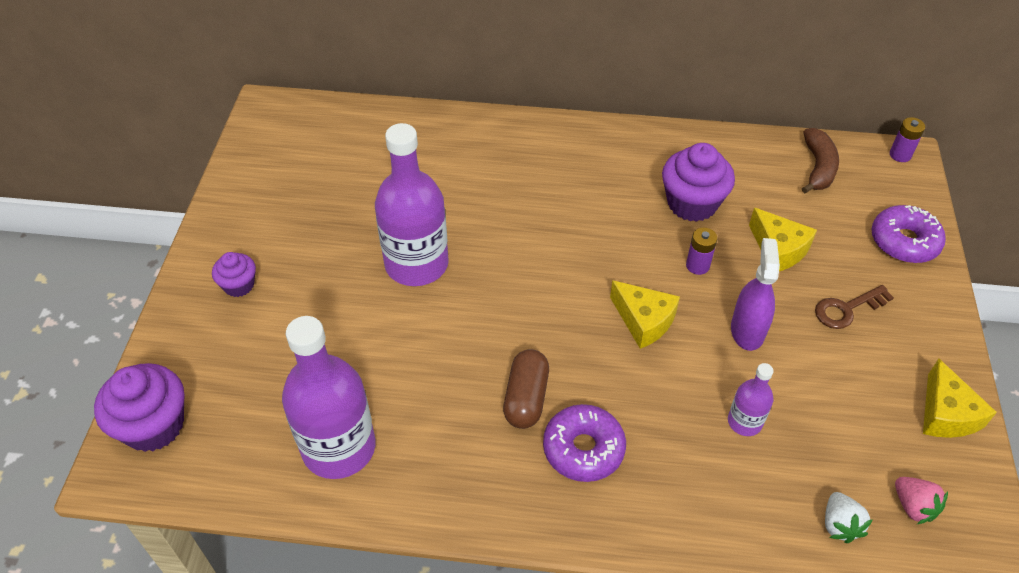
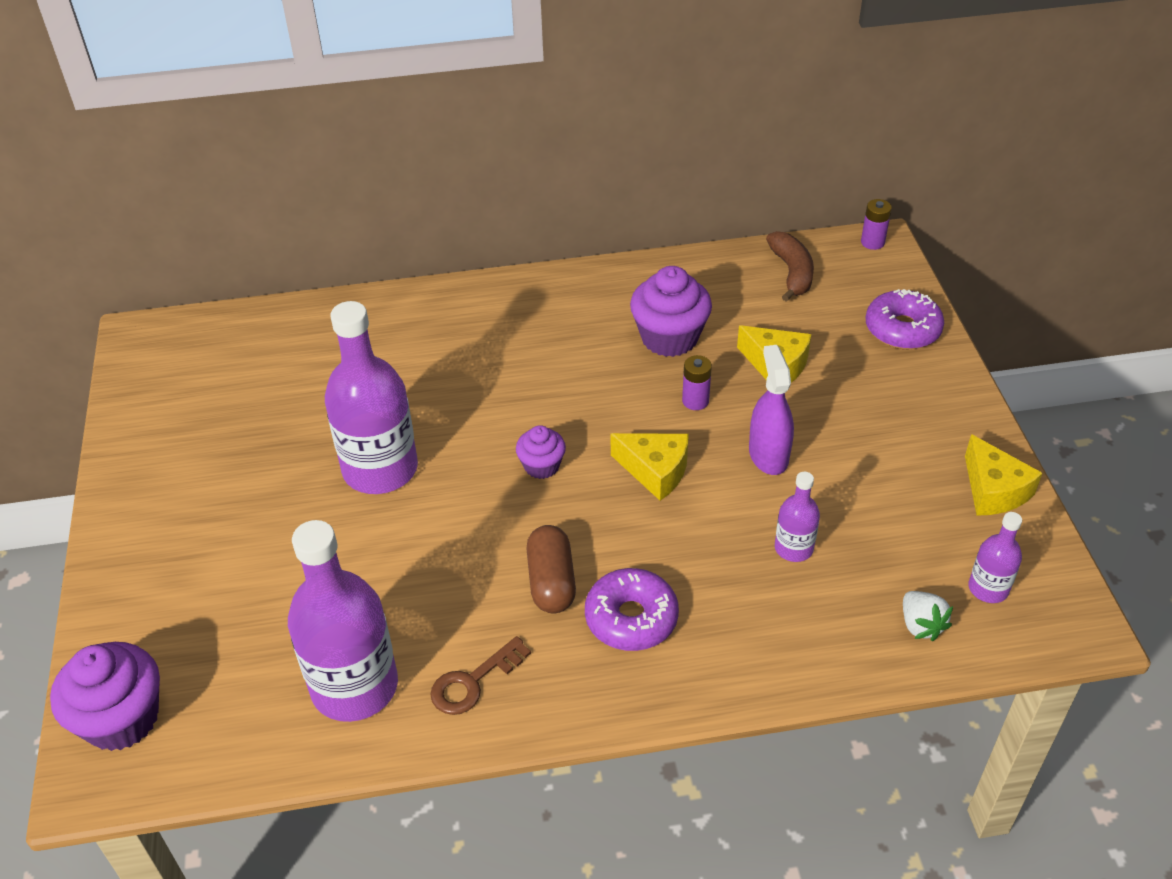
camera: 15 degrees left, 5 degrees down
(239, 285) = (174, 540): purple cupcake -> purple cupcake (541, 466)
(847, 309) = (864, 410): brown key -> brown key (473, 682)
(913, 506) = (988, 588): pink strawberry -> purple bottle

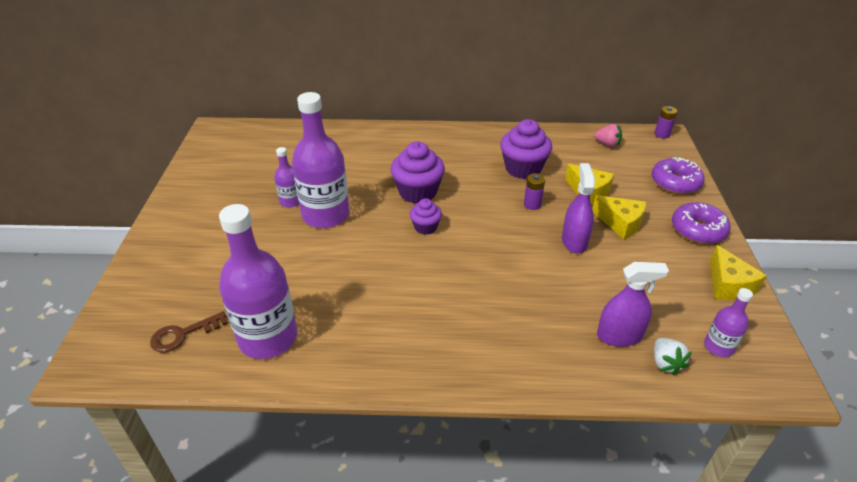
camera: 10 degrees right, 5 degrees down
(122, 719) = (117, 332): purple cupcake -> purple cupcake (418, 192)
(473, 682) = (345, 348): brown key -> brown key (183, 334)
(551, 581) = (414, 295): brown capsule -> none
(631, 618) = (461, 325): purple donut -> purple donut (698, 230)
(655, 471) = (497, 240): yellow cheese -> yellow cheese (620, 223)
(792, 273) = (607, 144): brown banana -> pink strawberry
(793, 548) = (581, 299): purple bottle -> purple bottle (291, 201)
(854, 595) = (619, 336): none -> purple spray bottle

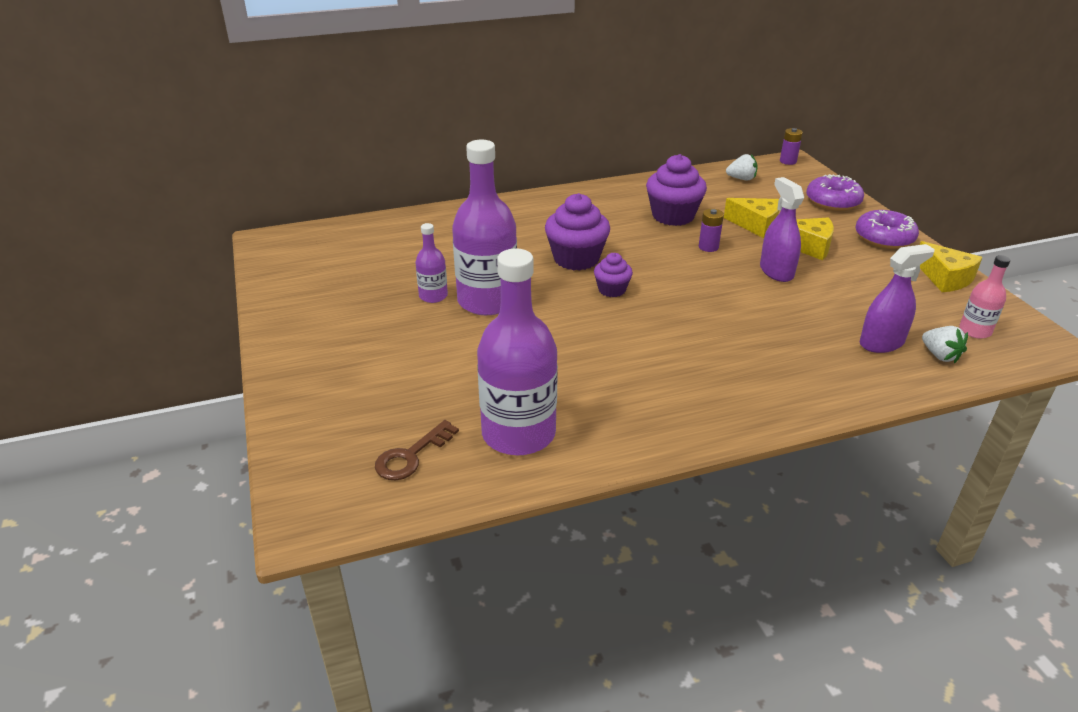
camera: 20 degrees left, 5 degrees down
(607, 144) = (741, 179): pink strawberry -> white strawberry
(718, 347) = (975, 331): purple bottle -> pink bottle

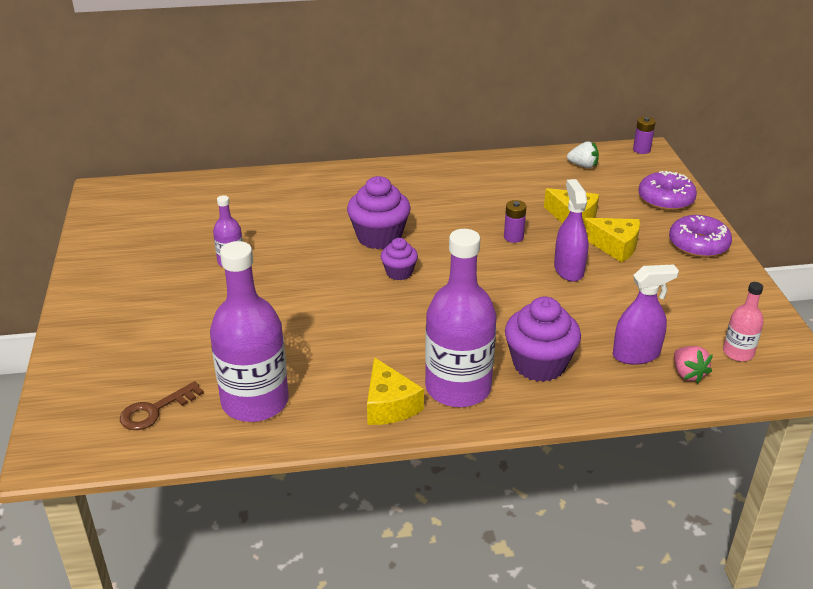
camera: 10 degrees right, 0 degrees up
(487, 301) = (278, 272): purple bottle -> purple bottle (458, 388)
(673, 216) = (494, 200): purple cupcake -> purple cupcake (539, 364)
(940, 355) = (688, 374): white strawberry -> pink strawberry
(945, 278) = (738, 294): yellow cheese -> yellow cheese (389, 405)

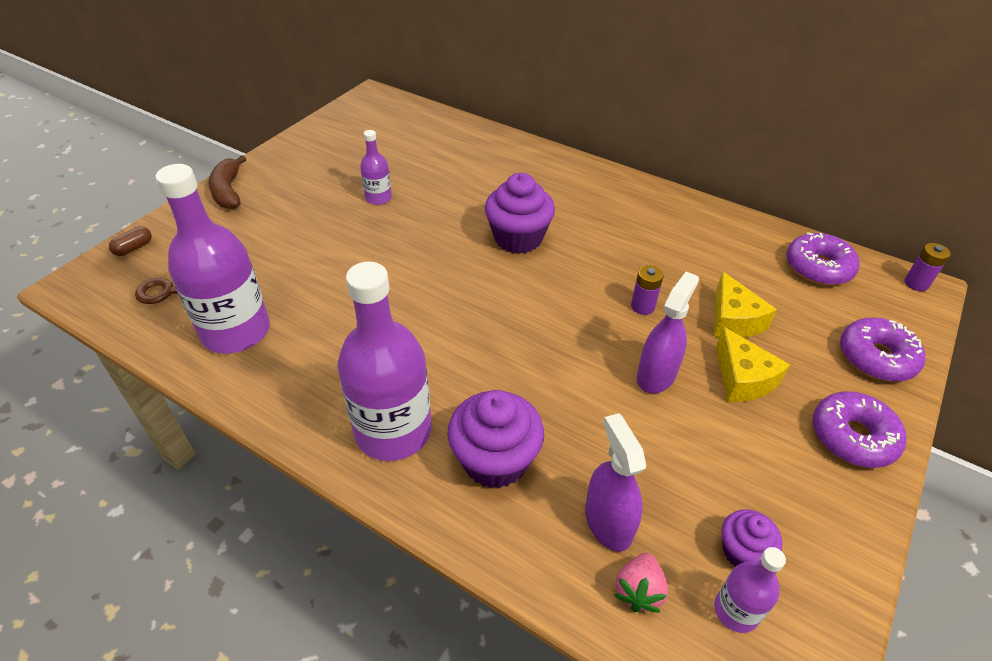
camera: 40 degrees right, 10 degrees up
(61, 402) = (134, 248): none -> brown capsule
(83, 320) = (228, 191): none -> brown banana
(389, 405) = (319, 406): yellow cheese -> none
(399, 272) = (491, 282): purple cupcake -> purple cupcake (742, 551)
(583, 165) = (818, 267): white strawberry -> purple donut
(636, 354) = (608, 522): purple spray bottle -> purple spray bottle turned 135 degrees counterclockwise
(738, 352) = (736, 610): pink bottle -> purple bottle

